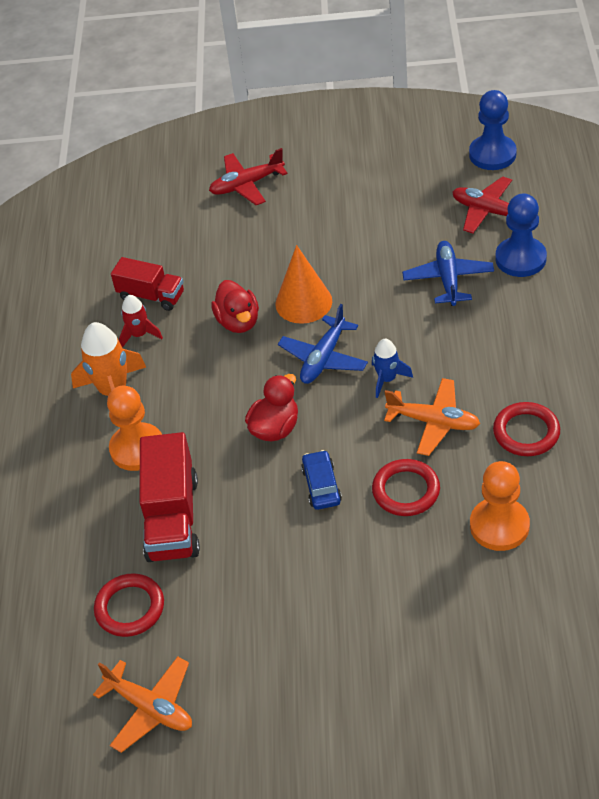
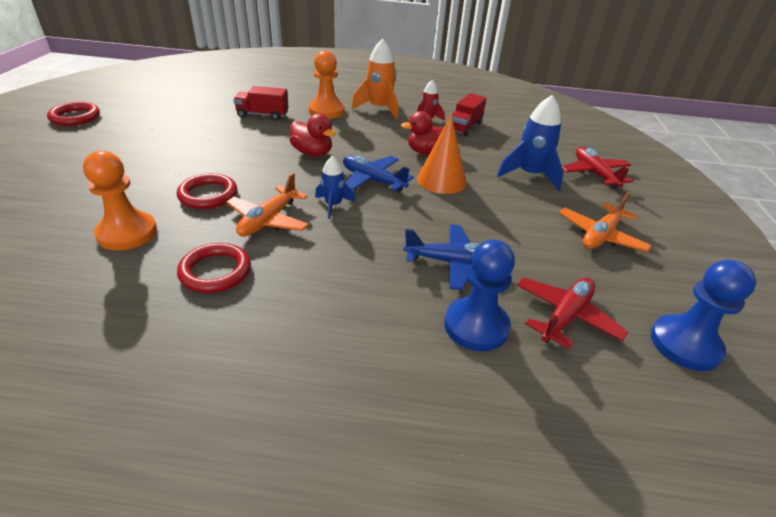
camera: 90 degrees right, 10 degrees down
(130, 608) = (210, 99): red ring -> red ring (75, 117)
(150, 708) = (139, 98): orange plane -> orange plane (600, 235)
(172, 518) = (262, 115): red truck -> red truck, size x0.64
(266, 234) = (530, 175): none -> blue rocket
(321, 485) = (245, 162): blue car -> none

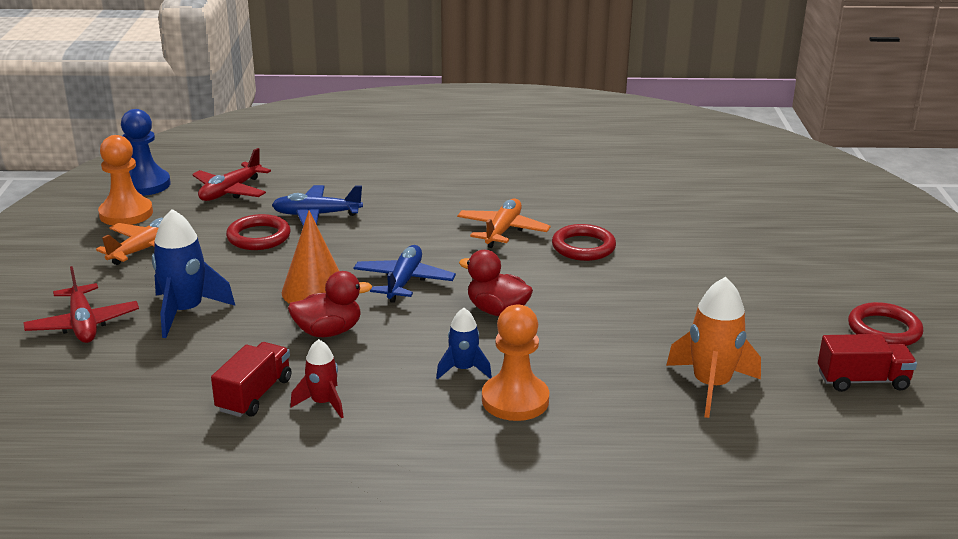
camera: 175 degrees right, 10 degrees down
(127, 233) = (622, 210): orange pawn -> orange pawn (126, 214)
(215, 271) = (520, 194): red ring -> red ring (259, 237)
(262, 115) = (618, 374): red truck -> red truck (862, 381)
(333, 205) = (443, 250): blue rocket -> blue rocket (463, 369)
(373, 180) = (404, 281): blue plane -> blue plane turned 105 degrees counterclockwise
(379, 109) = (418, 421): orange rocket -> orange rocket (711, 386)
(476, 326) = (305, 182): blue pawn -> none

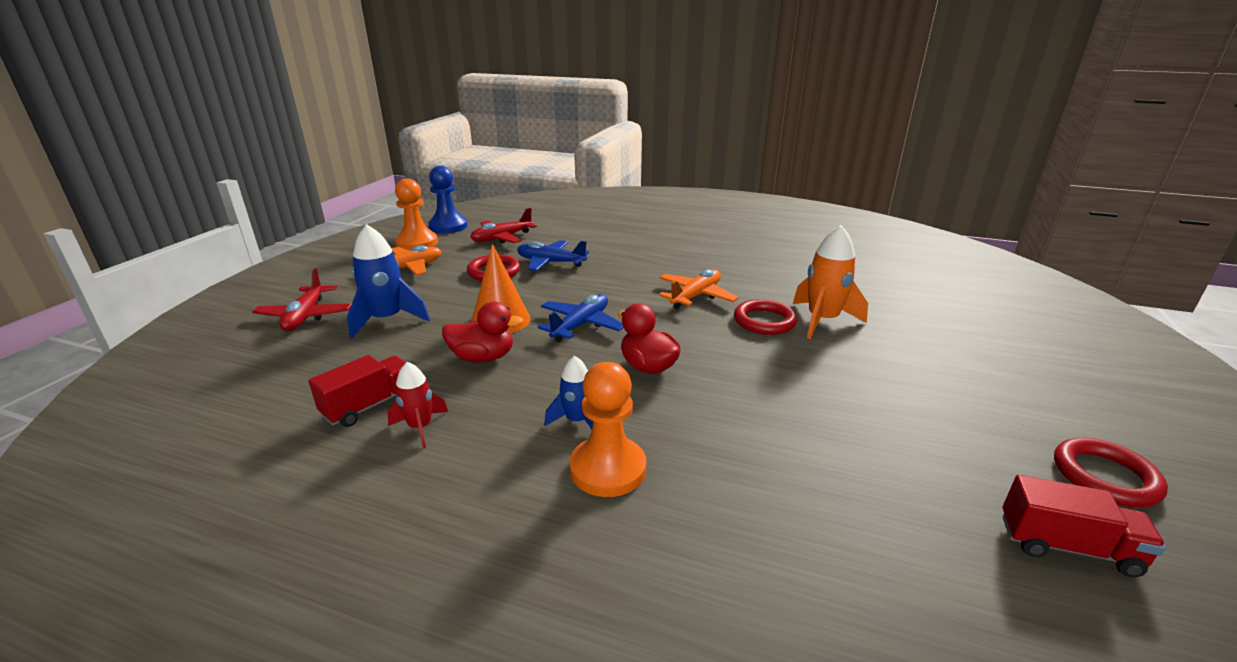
camera: 20 degrees right, 0 degrees up
(711, 386) = (847, 504): orange rocket -> orange rocket (822, 320)

